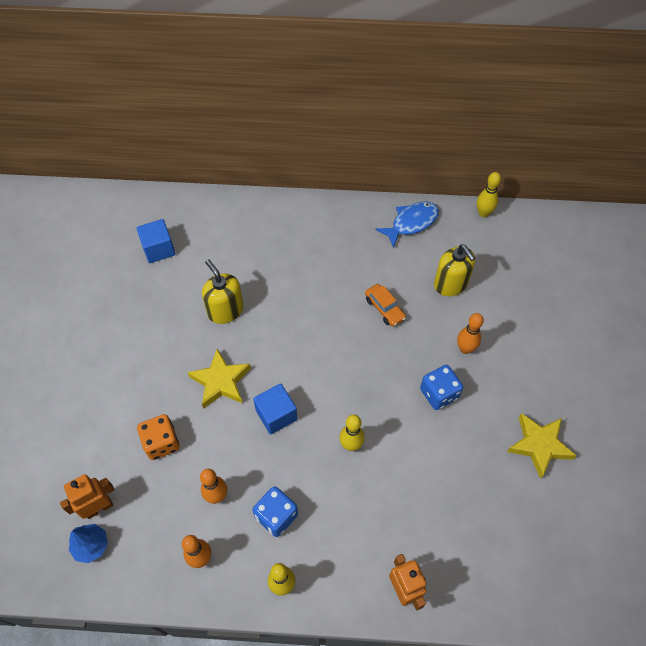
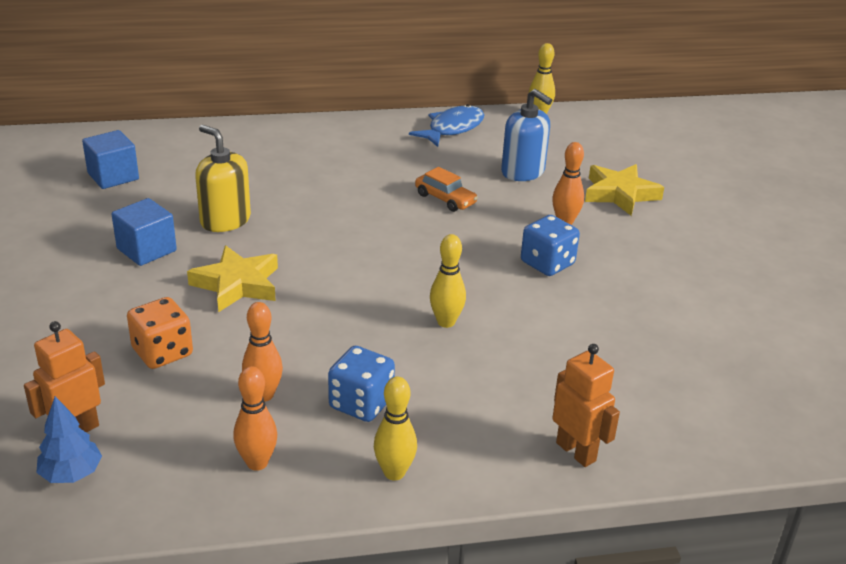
camera: 15 degrees left, 25 degrees down
(276, 415) = (329, 306): blue cube -> blue cube (146, 250)
(450, 284) = (523, 172): yellow soap dispenser -> blue soap dispenser
(539, 445) = (697, 293): yellow star -> yellow star (620, 194)

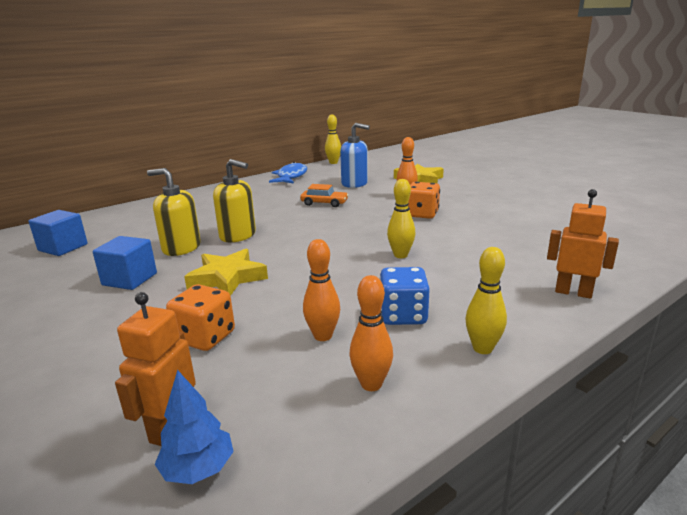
camera: 25 degrees left, 10 degrees down
(298, 221) = (238, 235): none -> yellow soap dispenser
(547, 263) = (422, 214): blue dice -> orange dice

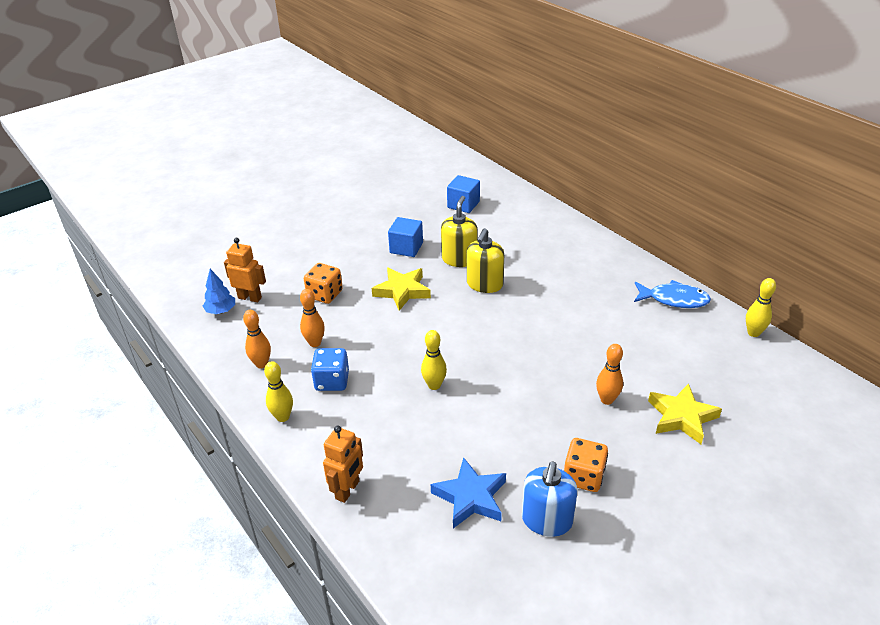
camera: 90 degrees right, 15 degrees up
(324, 203) = (574, 332): orange car -> none
(354, 183) = (654, 355): blue soap dispenser -> blue soap dispenser (546, 520)
(422, 214) = (543, 409): orange dice -> orange dice (583, 477)
(538, 238) = (470, 497): none -> blue star

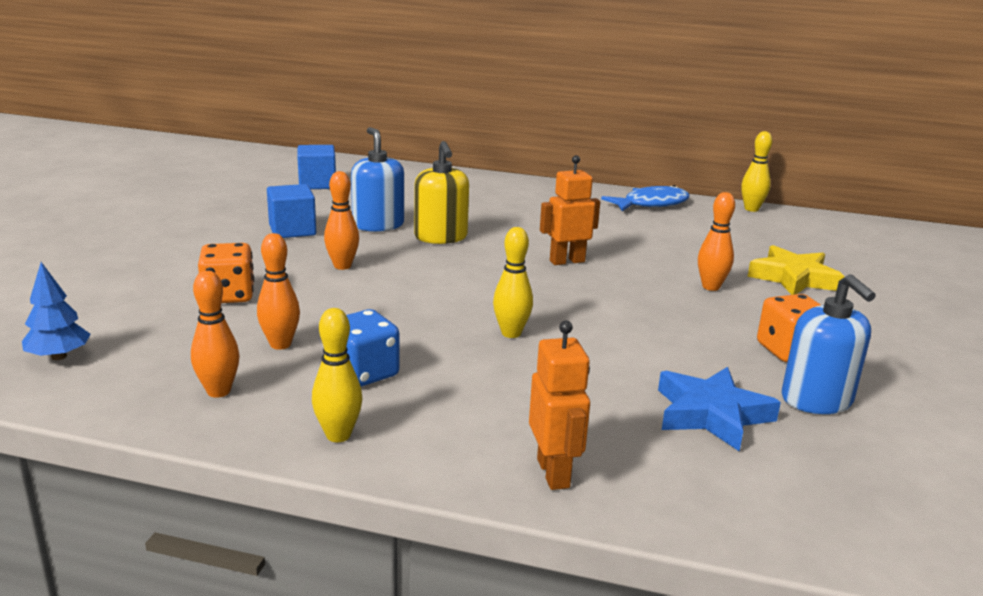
camera: 40 degrees left, 15 degrees down
(250, 297) = (98, 329): orange robot -> orange robot (567, 261)
(402, 291) = (342, 266): yellow star -> orange bowling pin
(459, 259) = (378, 225): yellow soap dispenser -> blue soap dispenser

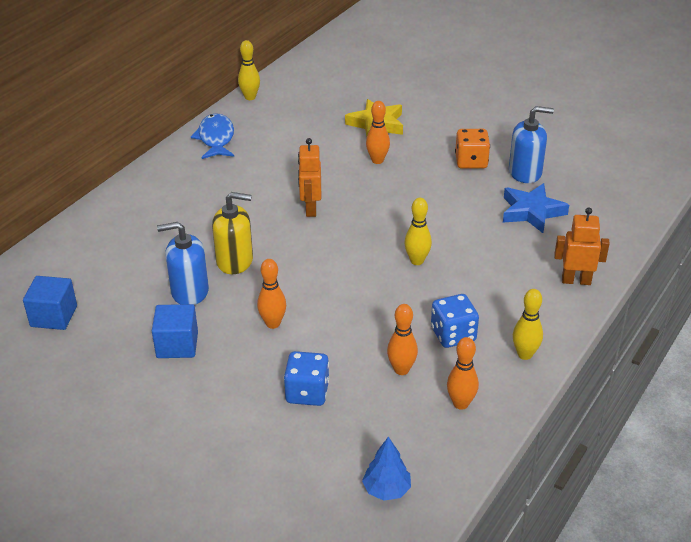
camera: 70 degrees left, 15 degrees up
(228, 295) = (307, 392): orange dice -> blue dice

